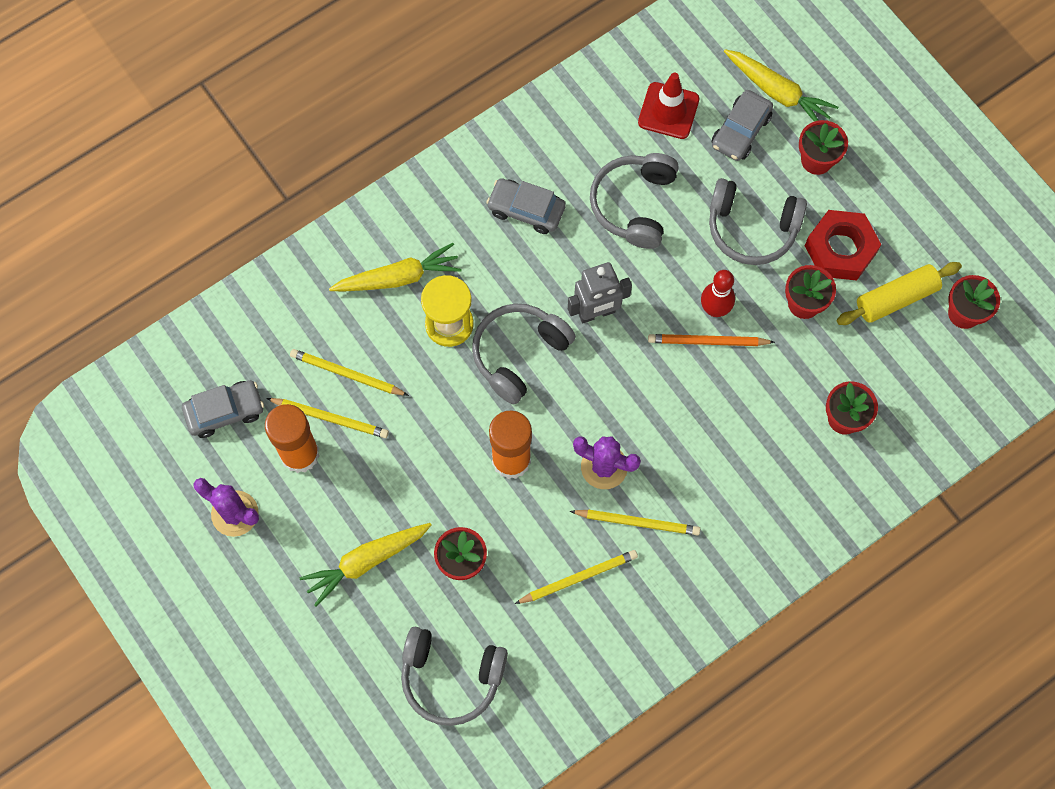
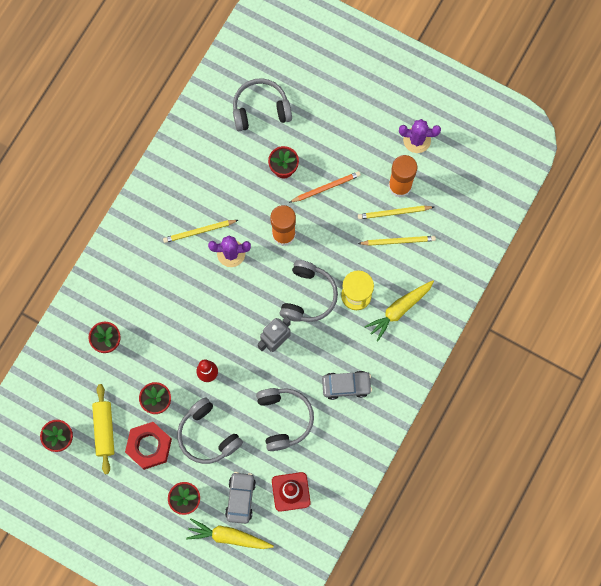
camera: 155 degrees right, 5 degrees up
(225, 412) = (453, 190): grey car -> none
(366, 561) = (334, 146): yellow carrot -> none
(578, 577) = (218, 188): yellow pencil -> none
(708, 342) = (204, 352): orange pencil -> orange pencil (326, 187)
(751, 229) = (207, 435): grey headphones -> grey headphones turned 120 degrees counterclockwise
(896, 298) = (104, 430): yellow rolling pin -> yellow rolling pin turned 45 degrees counterclockwise

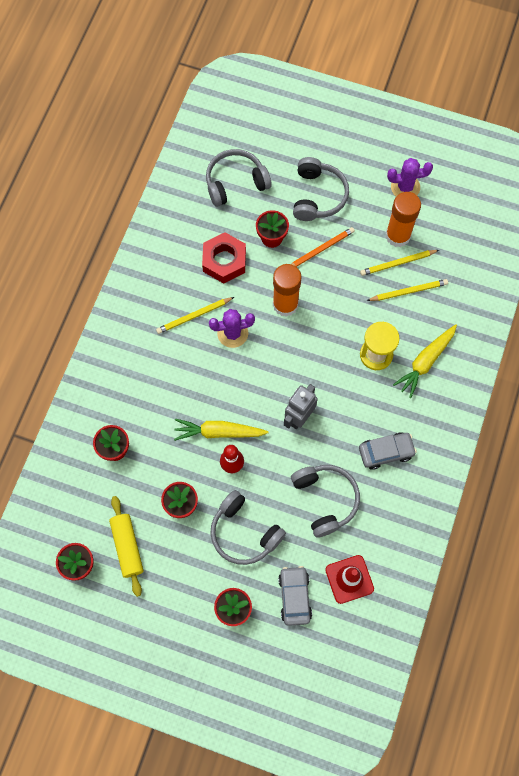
camera: 10 degrees left, 5 degrees down
(149, 446) = (181, 556): red nut -> red nut (224, 261)
(228, 536) = (289, 642): yellow carrot -> yellow carrot (218, 432)
(308, 296) = (325, 364): grey headphones -> grey headphones (318, 196)

